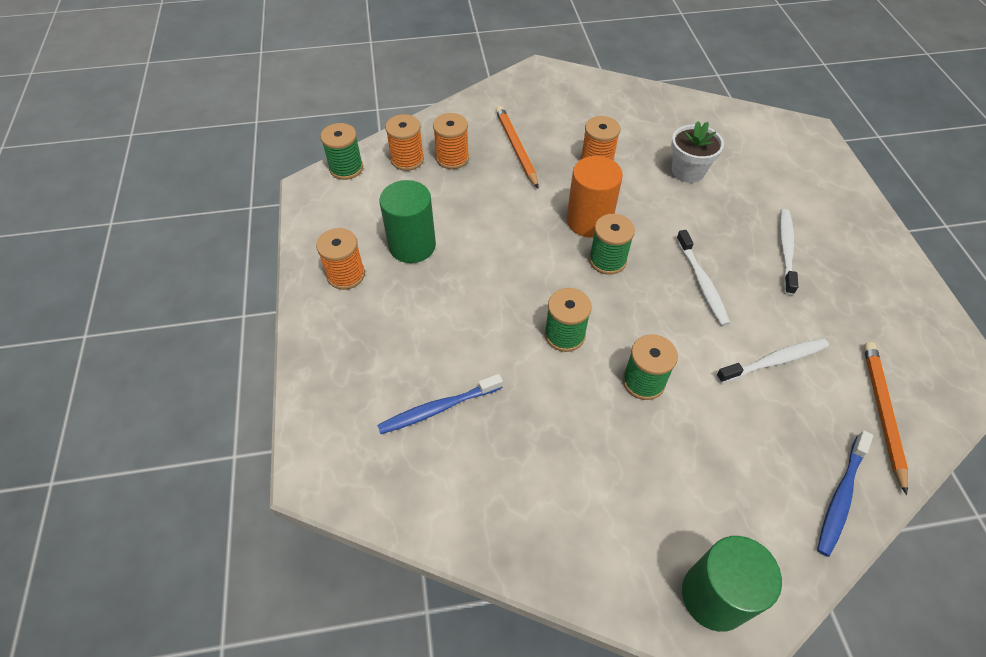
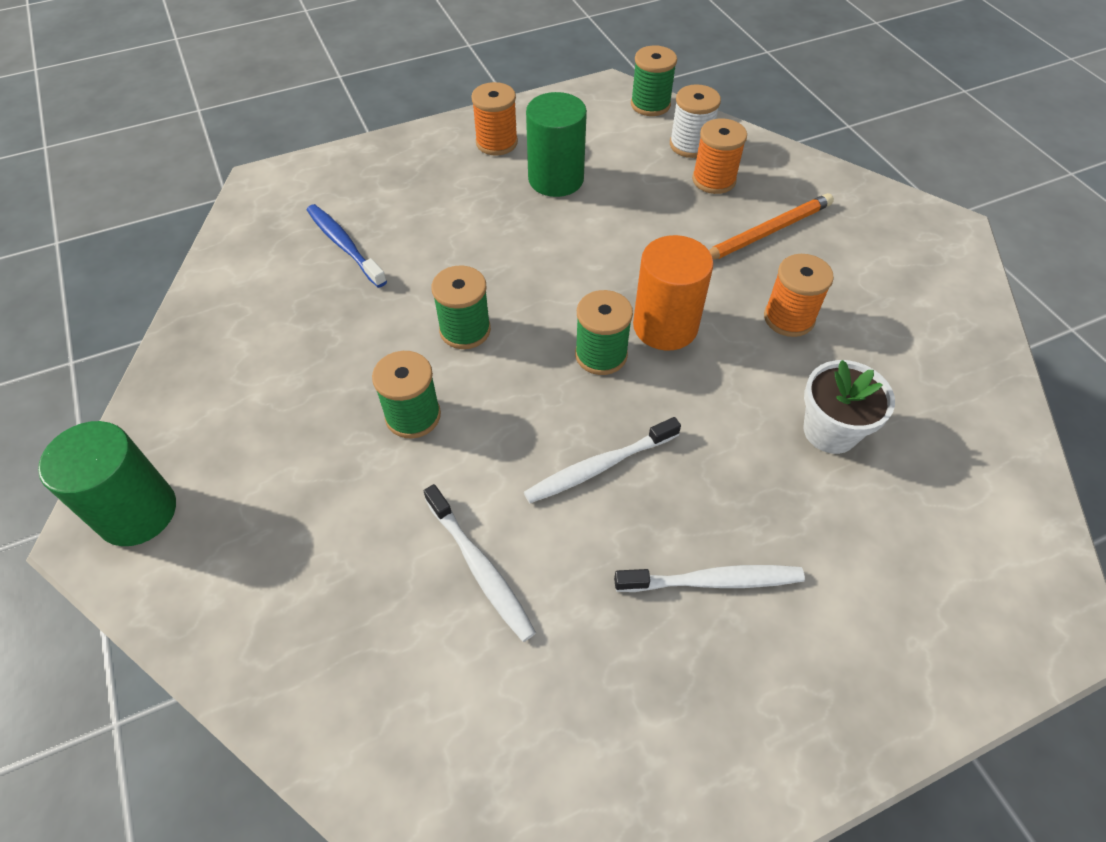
camera: 75 degrees right, 0 degrees up
(407, 159) = (690, 145): orange spool -> white spool
(840, 497) = (268, 657): blue toothbrush -> none
(882, 413) = (415, 726): orange pencil -> none

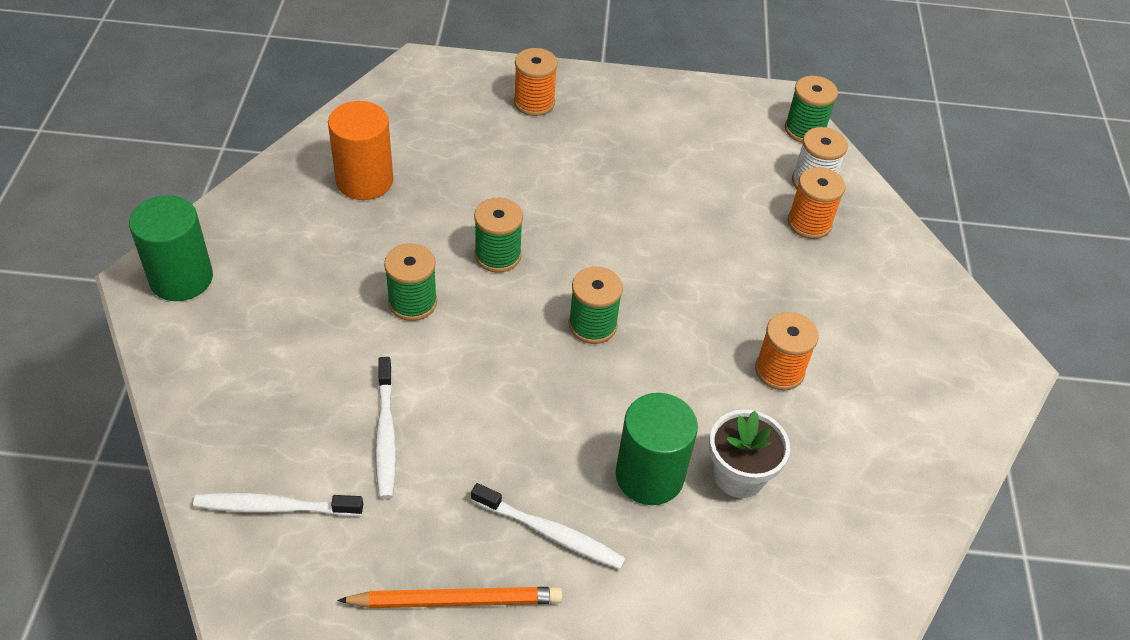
camera: 25 degrees right, 5 degrees down
(344, 245) = (450, 145): blue toothbrush -> none
(496, 143) = (637, 109): orange spool -> orange spool (534, 103)
(556, 179) = (665, 163): green cylinder -> green cylinder (649, 476)
(599, 467) = (526, 408): white toothbrush -> white toothbrush (275, 507)
(665, 326) = (664, 327): orange cylinder -> orange cylinder (364, 181)
(766, 232) = (820, 290): orange pencil -> orange pencil (456, 601)

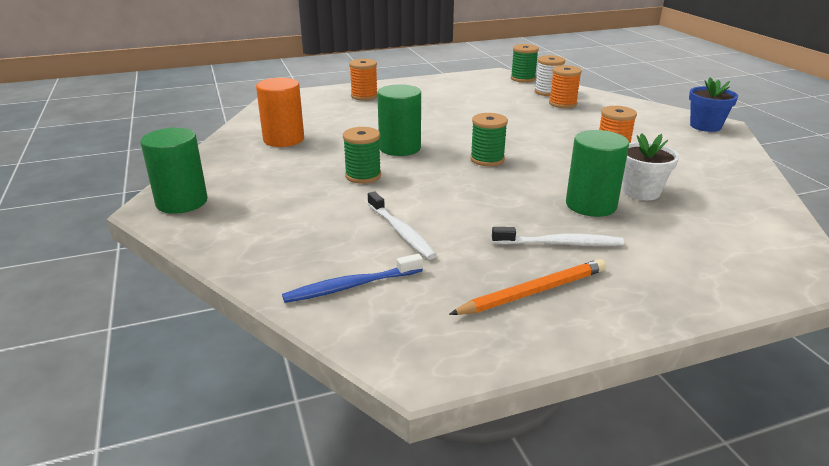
camera: 20 degrees left, 20 degrees down
(275, 507) = (351, 286): white toothbrush -> blue toothbrush
(498, 255) = (400, 148): green spool -> green cylinder
(978, 361) = (705, 126): none -> blue flower pot

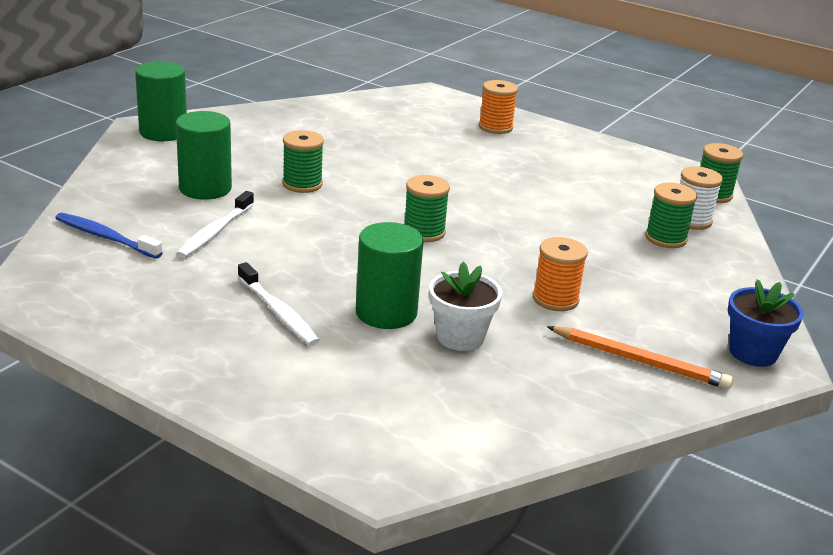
camera: 50 degrees right, 0 degrees up
(283, 139) = (331, 127): orange cylinder -> none
(400, 148) = (388, 182): green cylinder -> green cylinder (205, 188)
(533, 292) = (173, 317): orange pencil -> orange pencil (639, 361)
(562, 104) = (665, 238): orange spool -> green spool

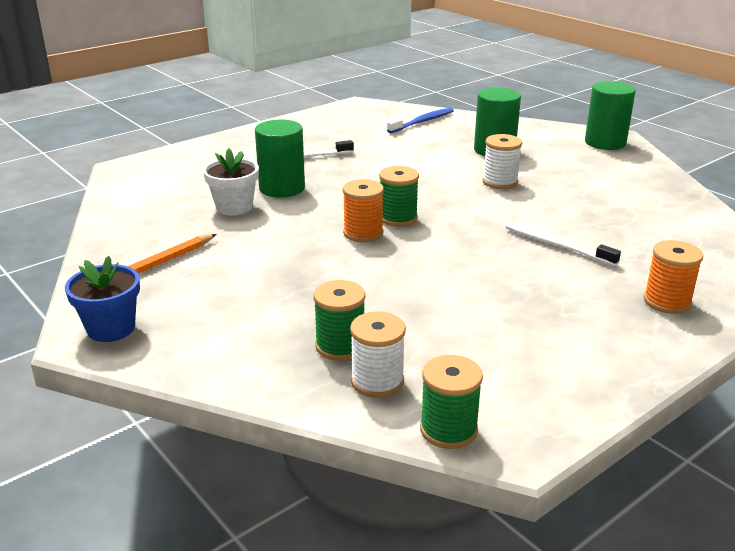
camera: 110 degrees right, 0 degrees up
(215, 232) = (421, 149): white toothbrush -> white toothbrush (557, 245)
(302, 184) = (500, 182): green spool -> white spool
(555, 299) = (259, 253): orange spool -> orange spool (363, 233)

